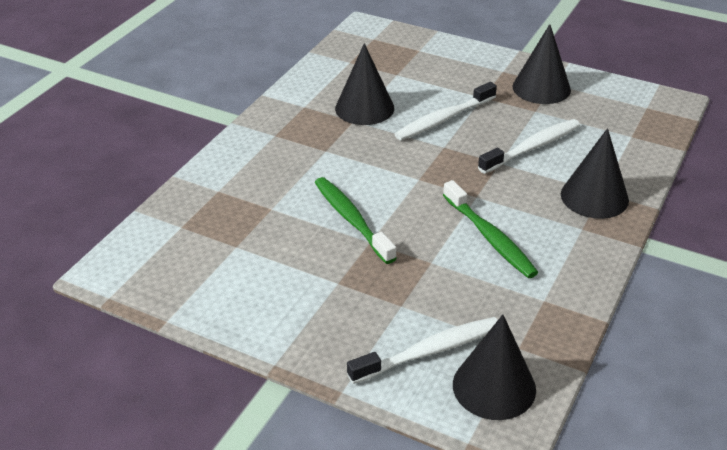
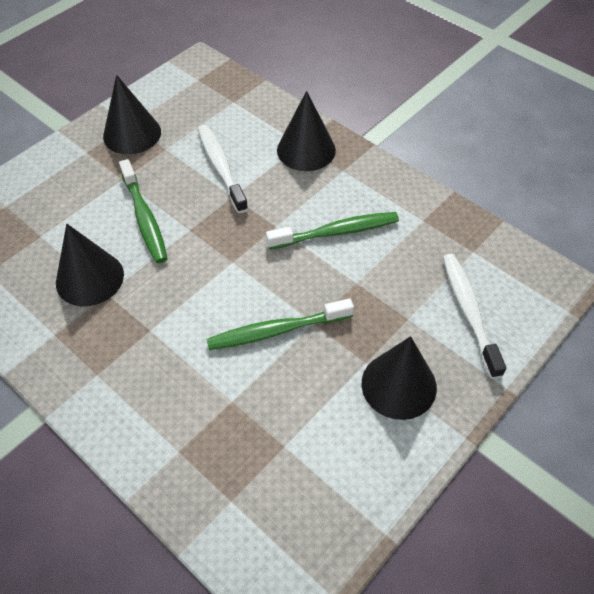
camera: 75 degrees left, 15 degrees up
(443, 119) = (144, 218): white toothbrush -> green toothbrush
(494, 386) = (514, 279): black cone -> black cone (399, 385)

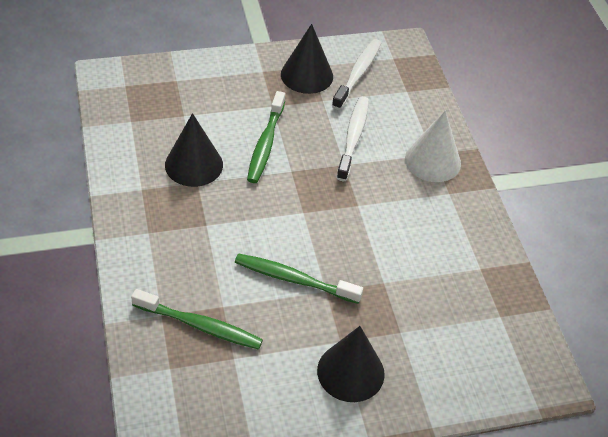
camera: 30 degrees right, 5 degrees down
(306, 150) = (432, 161): black cone -> white cone
(336, 232) = (401, 237): green toothbrush -> green toothbrush (200, 326)
(469, 311) = (454, 357): white toothbrush -> white toothbrush (358, 74)

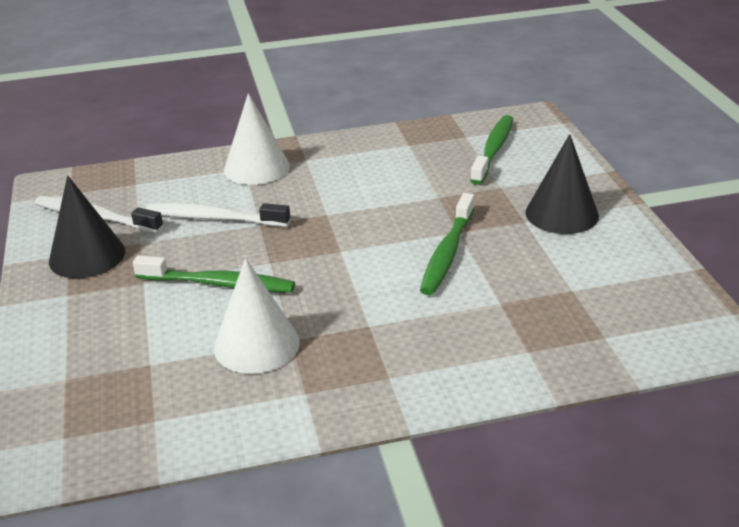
camera: 85 degrees left, 15 degrees down
(194, 165) = (256, 344): black cone -> white cone
(200, 326) = (535, 317): green toothbrush -> green toothbrush (493, 150)

